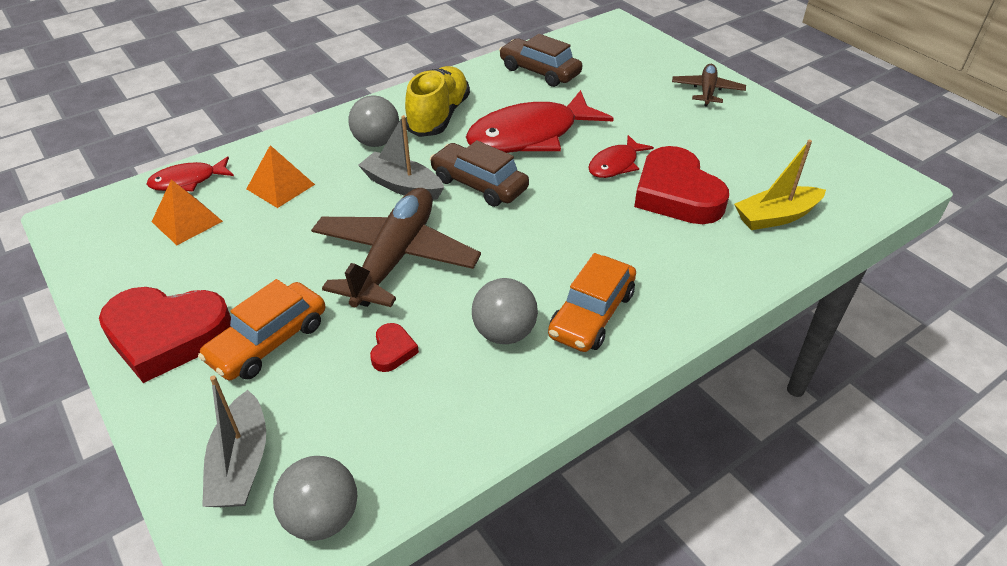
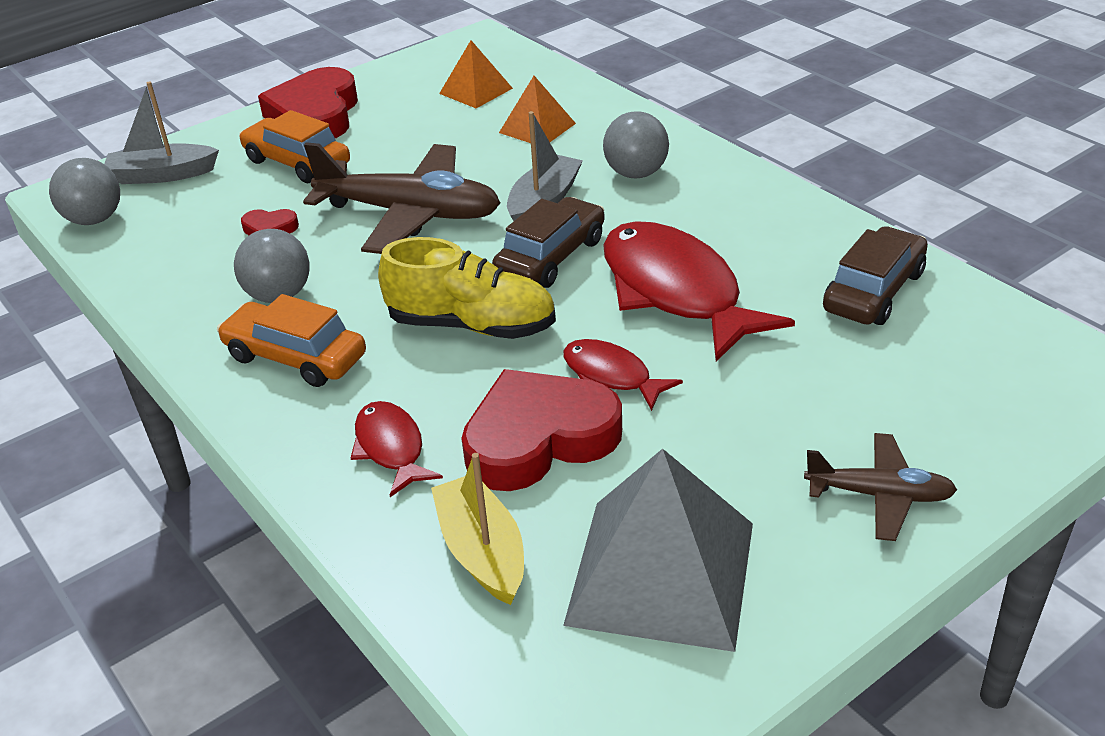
camera: 90 degrees right, 5 degrees down
(188, 181) = (543, 77): red fish -> red fish (391, 448)
(438, 116) = (708, 211): yellow shoe -> yellow shoe (472, 325)
(775, 157) = (661, 572): none -> grey pyramid

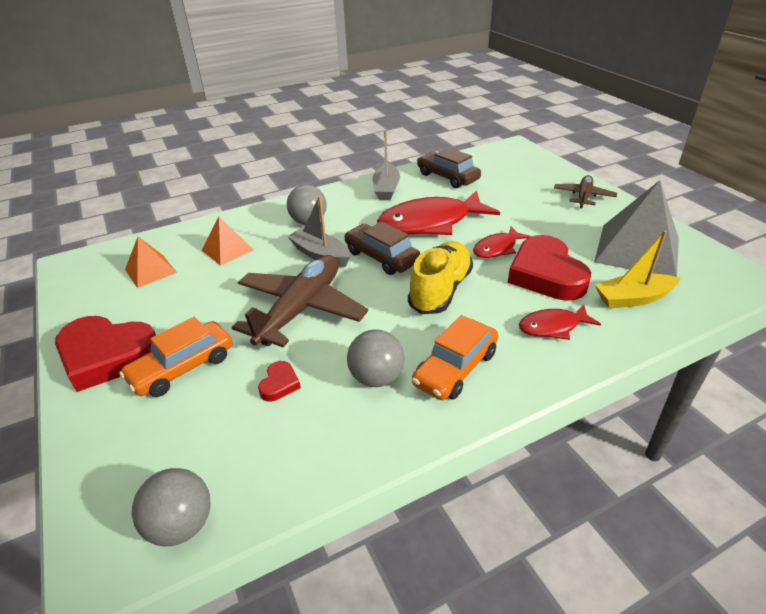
camera: 80 degrees left, 0 degrees up
(162, 175) = (130, 468): grey boat -> grey boat (386, 189)

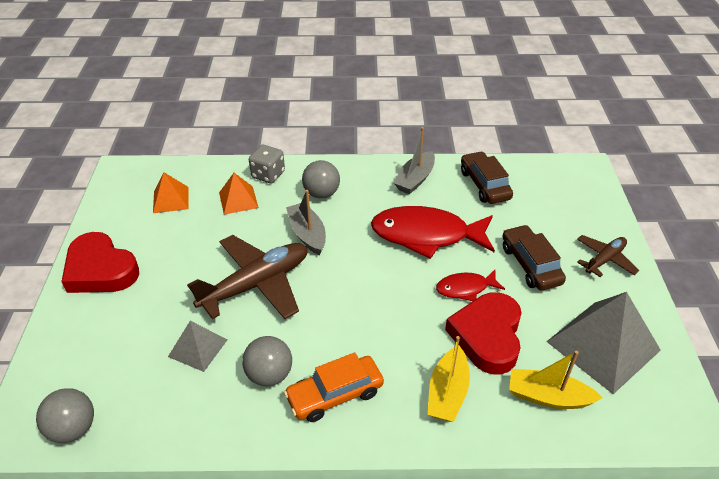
camera: 25 degrees right, 5 degrees up
(182, 367) = (142, 302): orange car -> none
(243, 223) = (268, 175): none -> grey dice
(279, 384) = (198, 348): red heart -> grey pyramid
(381, 257) = (356, 257): brown car -> brown car (530, 265)
(440, 290) = (380, 313): yellow shoe -> none
(553, 327) = (447, 392): red fish -> yellow boat

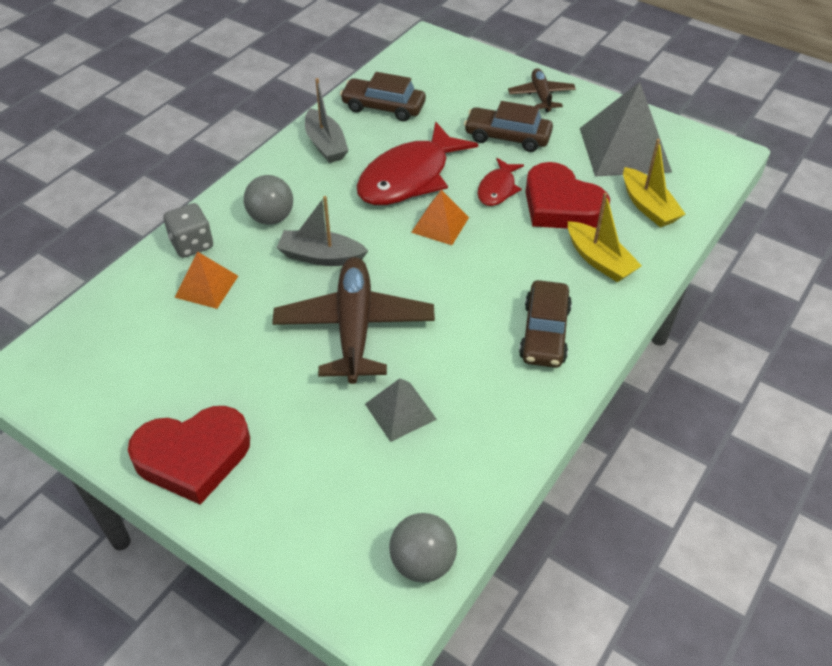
camera: 55 degrees left, 5 degrees up
(171, 199) = (138, 344): orange pyramid -> orange pyramid (440, 224)
(269, 375) = (483, 369): grey ball -> none
(335, 394) = (544, 333): orange car -> brown car
(548, 397) = (648, 206): yellow boat -> yellow boat turned 75 degrees counterclockwise

